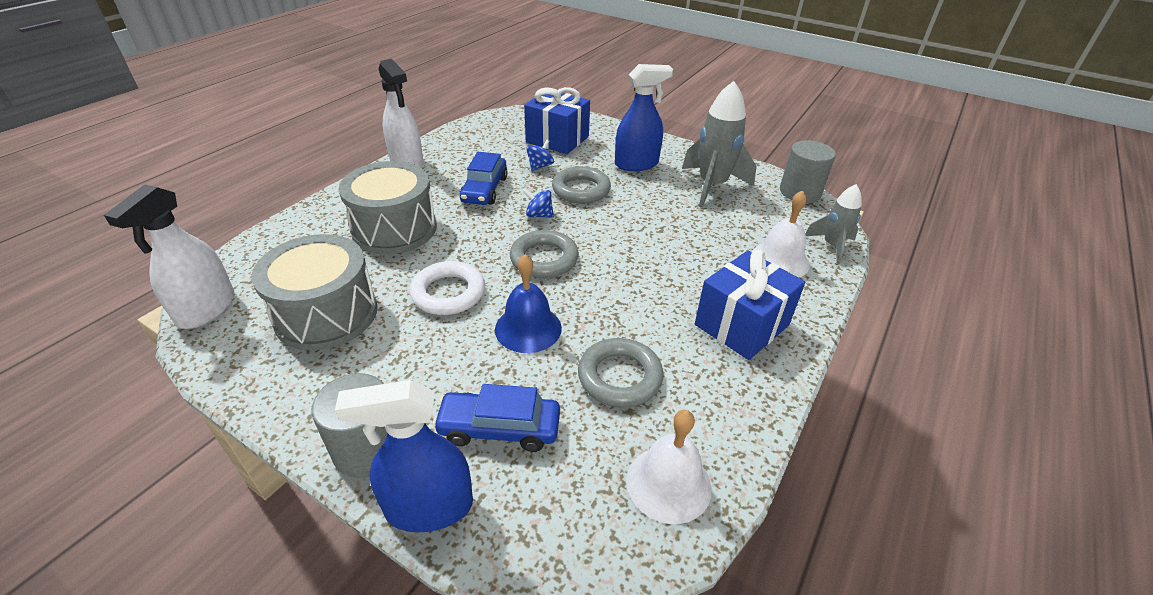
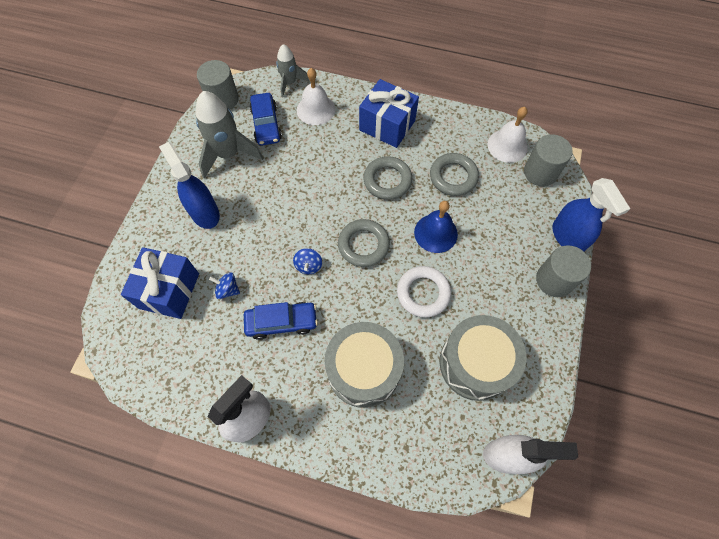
camera: 105 degrees left, 25 degrees up
(499, 428) = (512, 223): blue car -> blue car (266, 124)
(581, 190) = (260, 245): grey ring -> grey ring (387, 180)
(588, 519) = (540, 172): none -> grey cylinder

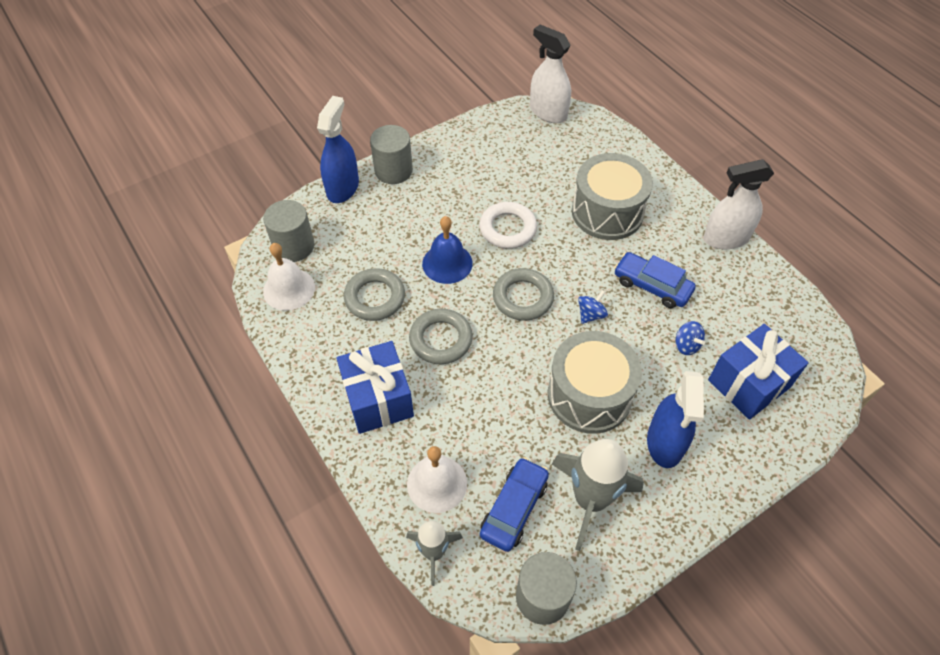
camera: 140 degrees left, 10 degrees down
(475, 363) = (516, 164): grey drum -> grey drum (589, 395)

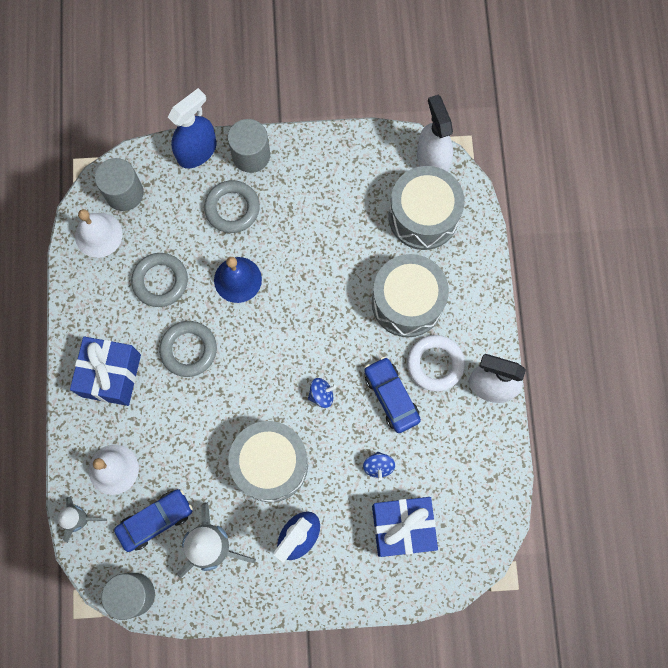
camera: 30 degrees right, 20 degrees up
(508, 228) = (310, 272): white ring -> white ring (435, 364)
(523, 297) = (277, 347): grey ring -> grey ring (232, 208)
(571, 150) = (423, 216): none -> grey drum

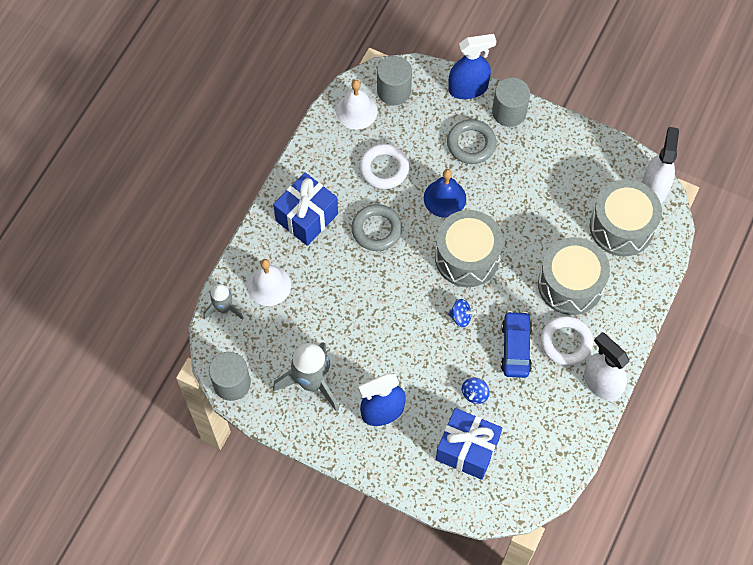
camera: 30 degrees right, 10 degrees down
(155, 520) = (279, 339): blue car -> none
(160, 281) = (384, 168): grey ring -> white ring
(270, 464) = (391, 346): grey drum -> grey drum (467, 257)

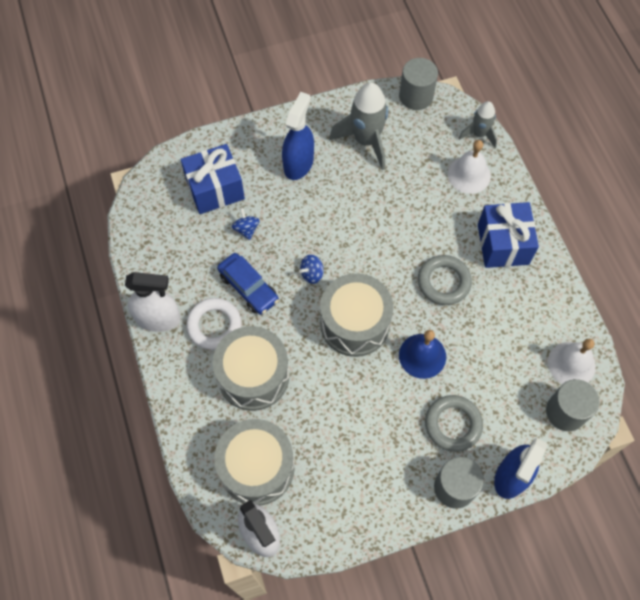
camera: 135 degrees right, 0 degrees up
(384, 168) = (494, 335): white ring -> none

